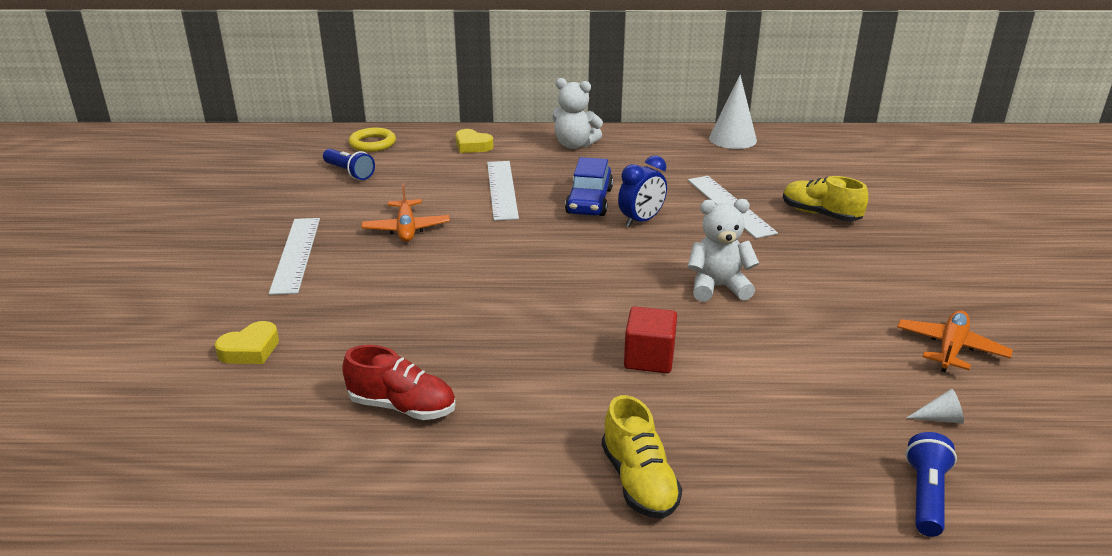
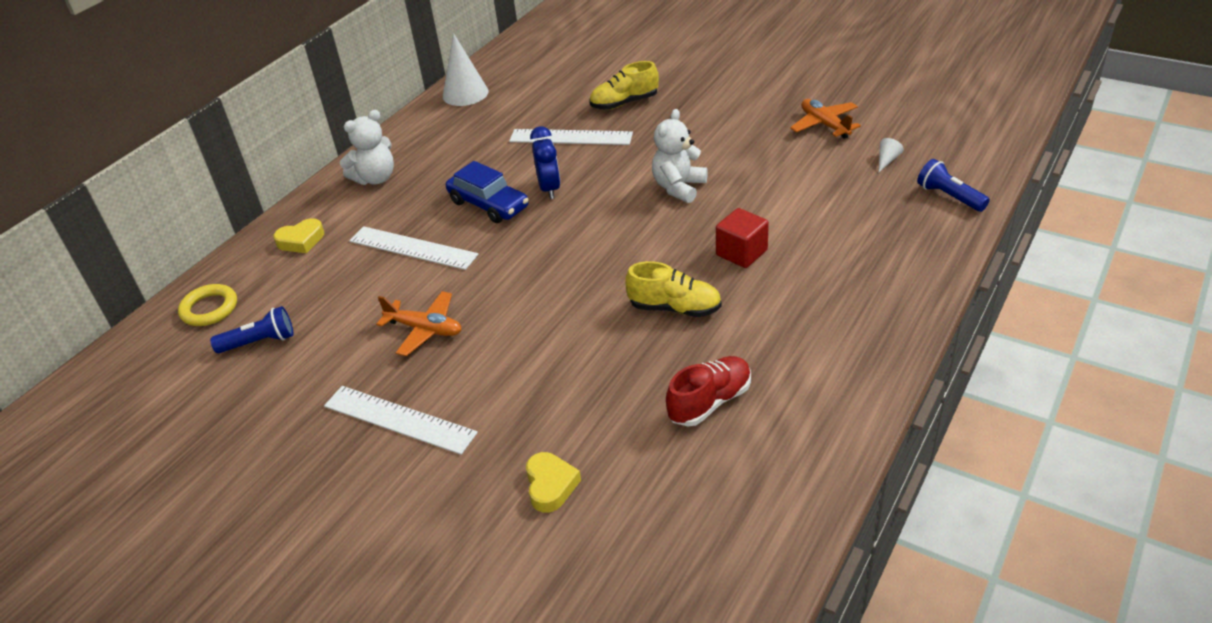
camera: 55 degrees left, 10 degrees up
(638, 481) = (871, 305): yellow shoe -> yellow shoe (674, 308)

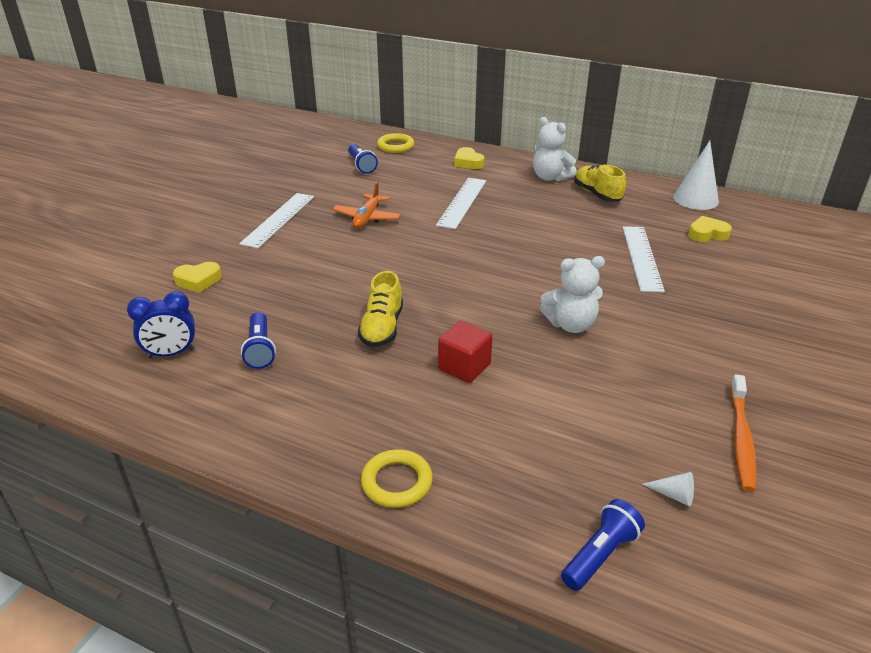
camera: 80 degrees right, 5 degrees down
(488, 205) = (523, 227): blue car -> none
(536, 97) = (707, 234): none -> yellow heart
(549, 189) = (553, 253): blue clock -> blue clock (171, 353)
(624, 103) = (720, 284): yellow shoe -> yellow shoe (597, 194)
(679, 187) = (571, 325): white teddy bear -> white teddy bear turned 150 degrees clockwise
(710, 402) = (260, 349): red shoe -> blue flashlight
(824, 125) = (741, 438): orange plane -> orange toothbrush
(897, 293) = (396, 482): none -> yellow ring

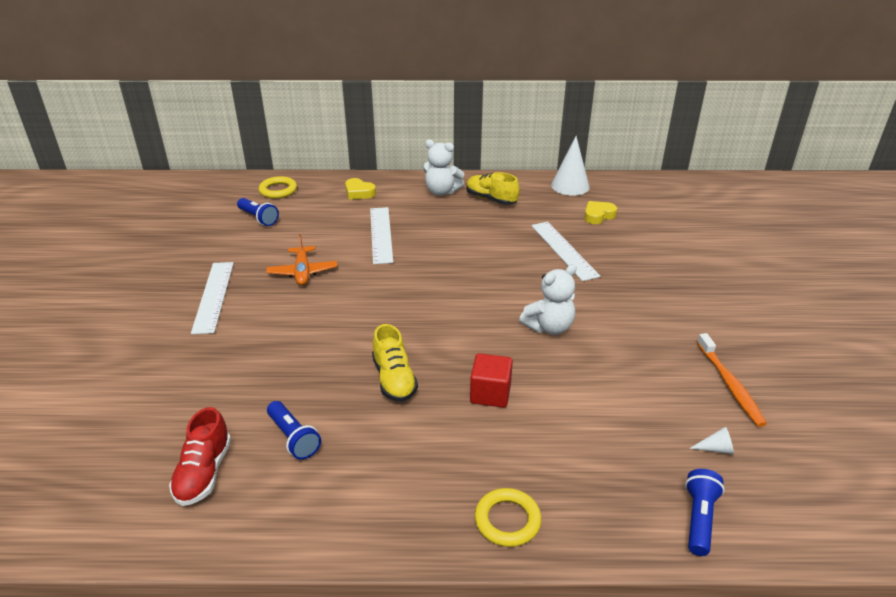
camera: 25 degrees left, 0 degrees up
(171, 353) = (204, 472): blue clock -> red shoe
(198, 280) = (175, 385): yellow heart -> none

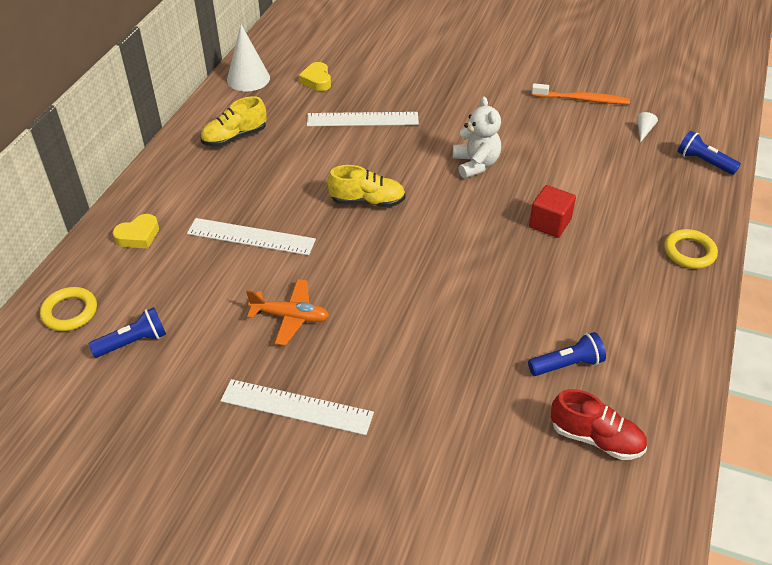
camera: 70 degrees left, 10 degrees up
(394, 379) = (509, 279): yellow shoe -> yellow shoe (367, 201)
(441, 192) = (190, 168): white teddy bear -> none

